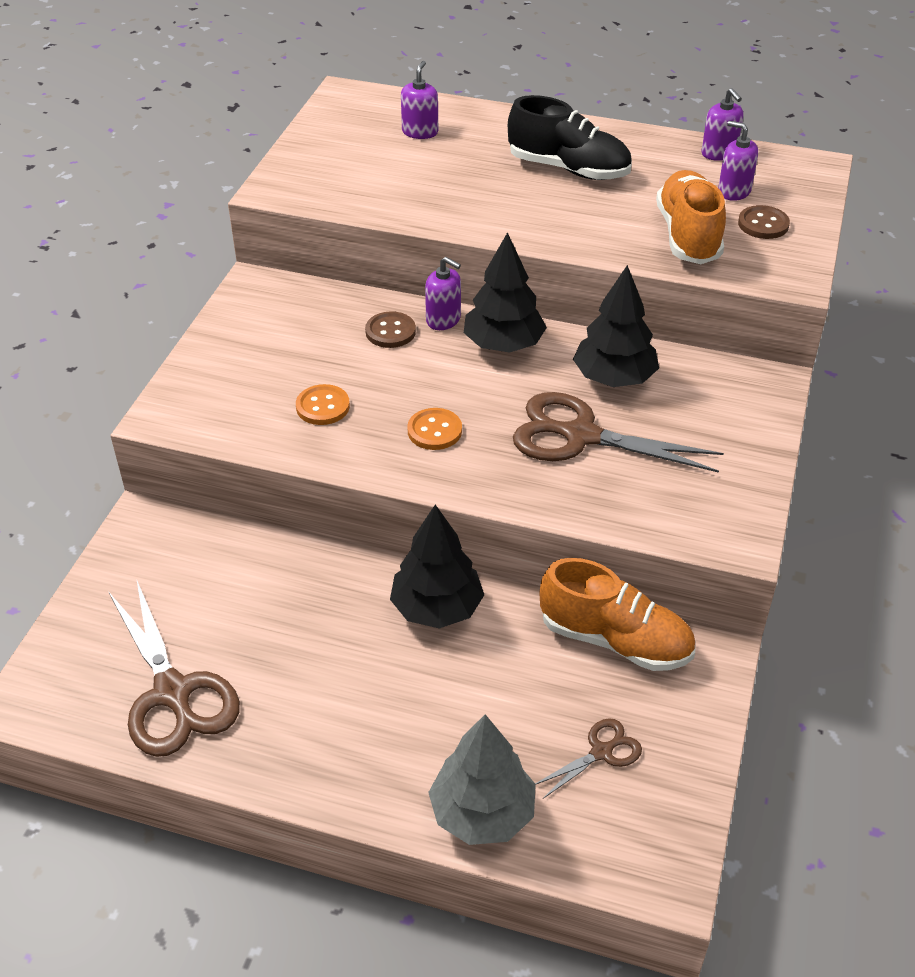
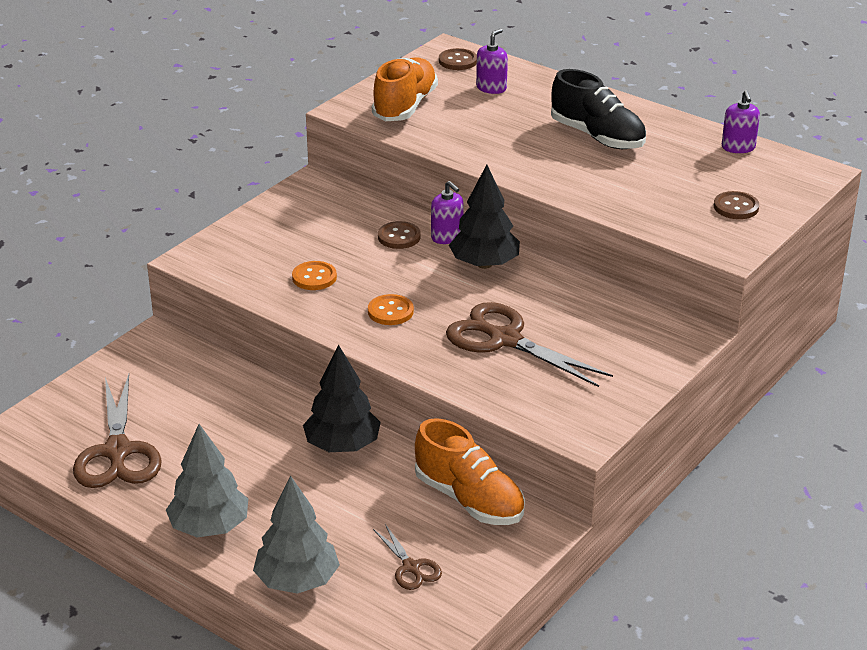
camera: 20 degrees right, 10 degrees down
(339, 768) = (209, 527): none -> grey tree
(364, 106) = (458, 61): none -> brown button
(601, 752) = (411, 567): brown scissors -> brown scissors turned 75 degrees clockwise
(614, 378) = (560, 306): black tree -> none
(688, 235) = (664, 203): orange shoe -> orange shoe (405, 106)
(734, 191) = (729, 178): purple soap dispenser -> none

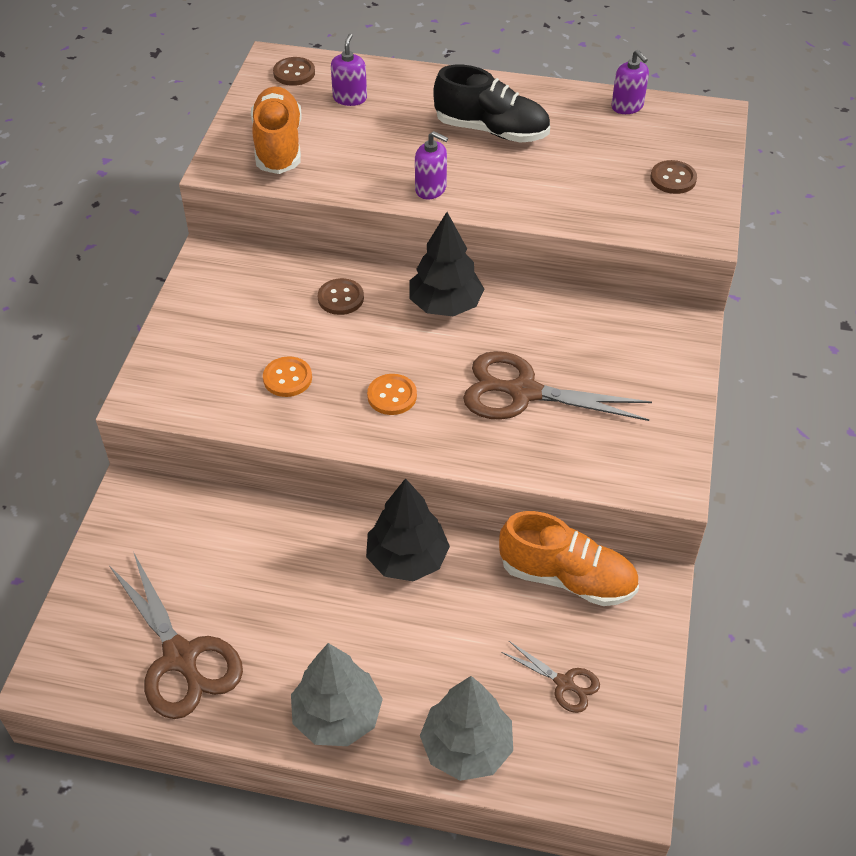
camera: 25 degrees left, 15 degrees up
(447, 237) = (388, 283): purple soap dispenser -> purple soap dispenser (431, 189)

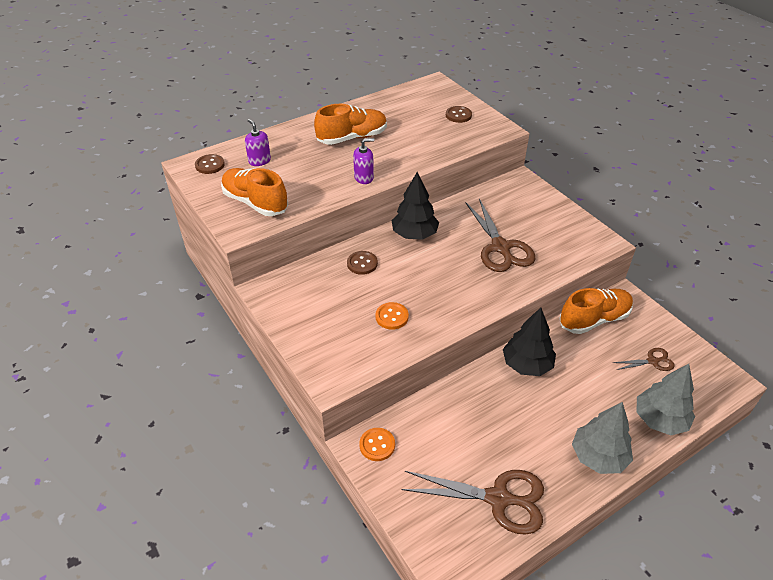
camera: 45 degrees left, 5 degrees down
(392, 396) = (450, 289): orange button -> orange button (377, 445)
(491, 130) = (352, 138): black shoe -> orange shoe
(523, 392) = (501, 247): brown scissors -> brown scissors turned 75 degrees counterclockwise
(627, 106) = (395, 97): purple soap dispenser -> none

